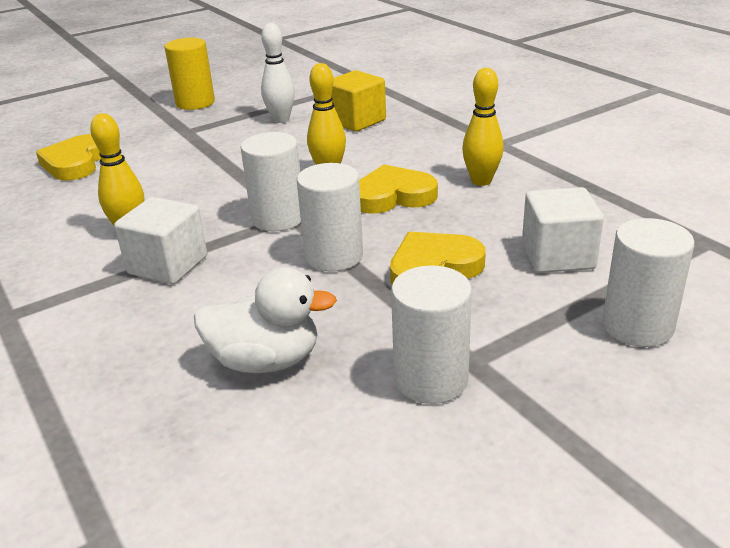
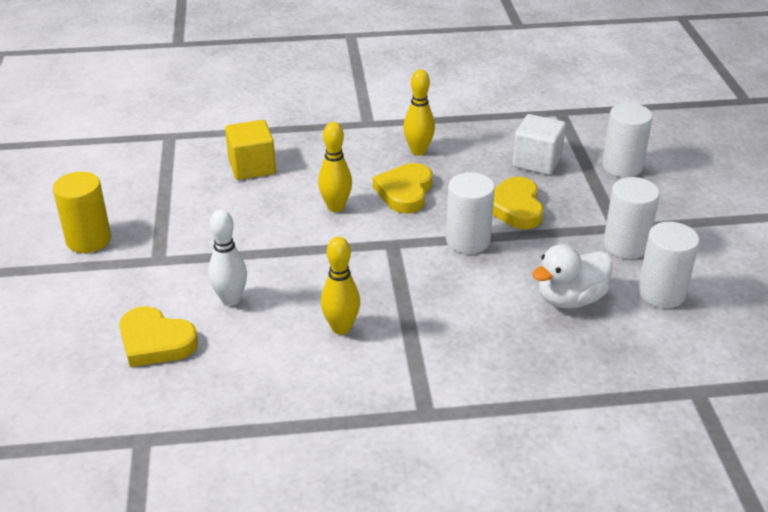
camera: 65 degrees left, 5 degrees up
(168, 265) = (416, 317): white cube -> none
(266, 361) = (570, 299): white duck -> white duck turned 150 degrees counterclockwise
(278, 218) = (390, 250): white cylinder -> white cylinder (661, 293)
(281, 120) = (200, 202): white bowling pin -> white bowling pin (231, 299)

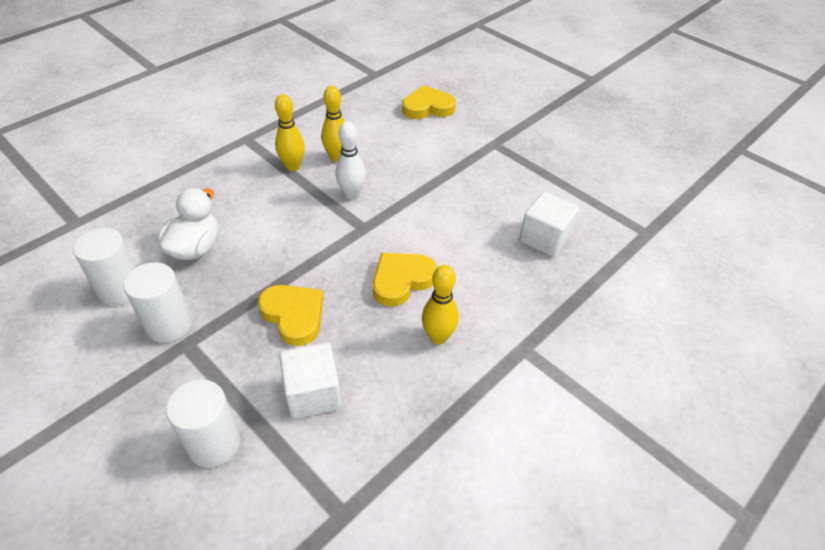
camera: 140 degrees right, 10 degrees up
(88, 240) = (551, 135): yellow cylinder -> none
(231, 299) = (420, 143): white bowling pin -> white bowling pin (351, 194)
(252, 167) = (544, 238): yellow cube -> white cube
(336, 207) = (437, 236): yellow bowling pin -> yellow bowling pin (293, 166)
(405, 192) = (401, 280): yellow heart -> yellow heart turned 105 degrees counterclockwise
(468, 240) = (309, 259): white cylinder -> none

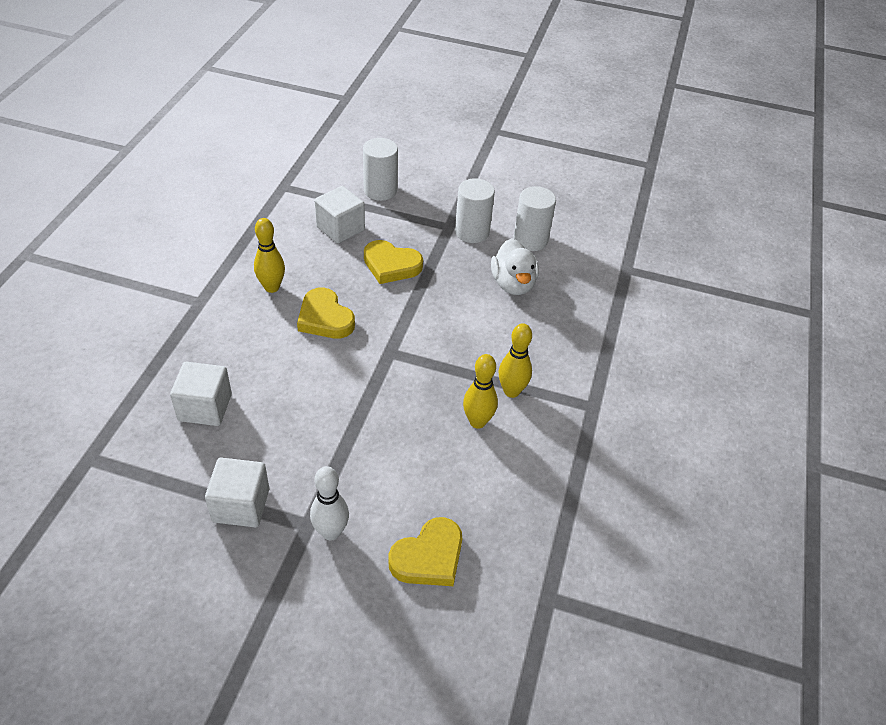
camera: 150 degrees right, 0 degrees up
(351, 194) = (427, 382): white bowling pin -> white bowling pin (331, 532)
(401, 280) = (325, 318): yellow heart -> yellow heart turned 120 degrees clockwise
(535, 167) = (241, 505): none -> white cube

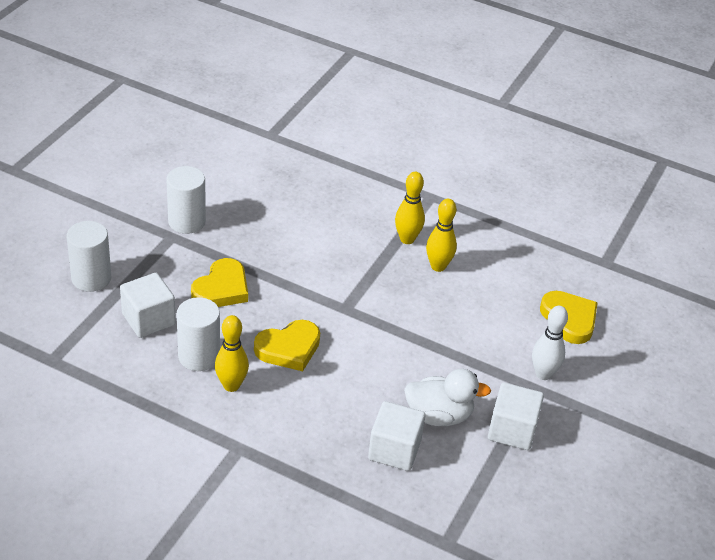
camera: 80 degrees left, 5 degrees down
(513, 284) = (272, 210): white duck -> white duck (439, 415)
(530, 240) = (211, 184): white cylinder -> white cylinder (199, 356)

